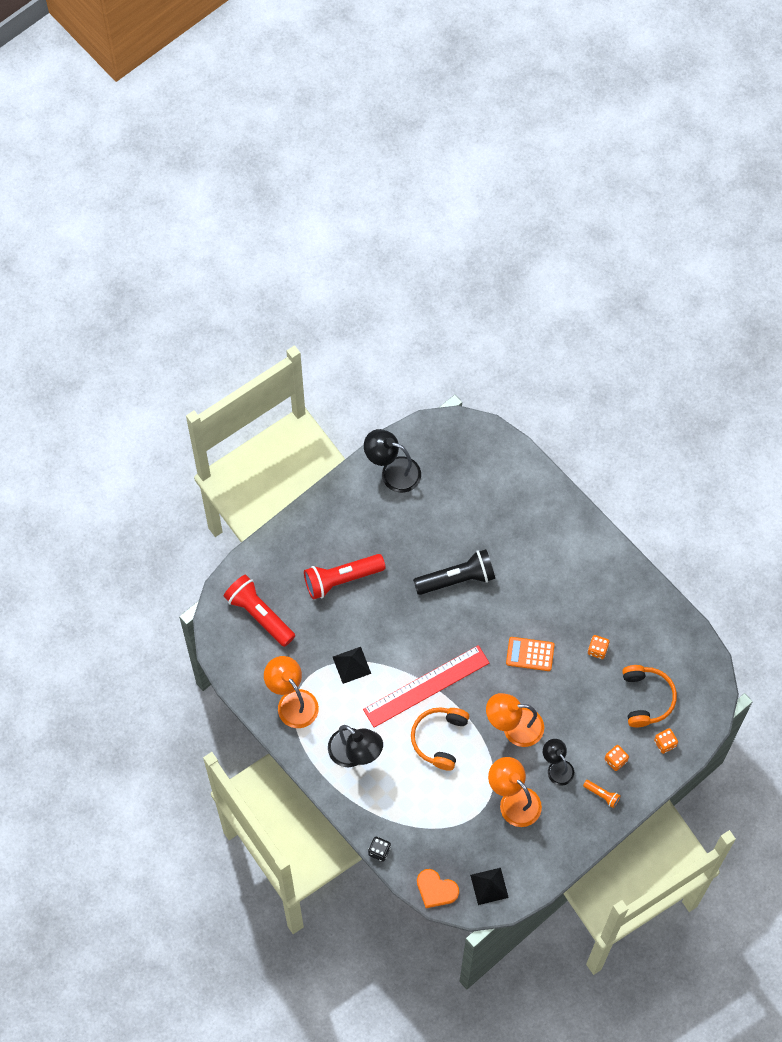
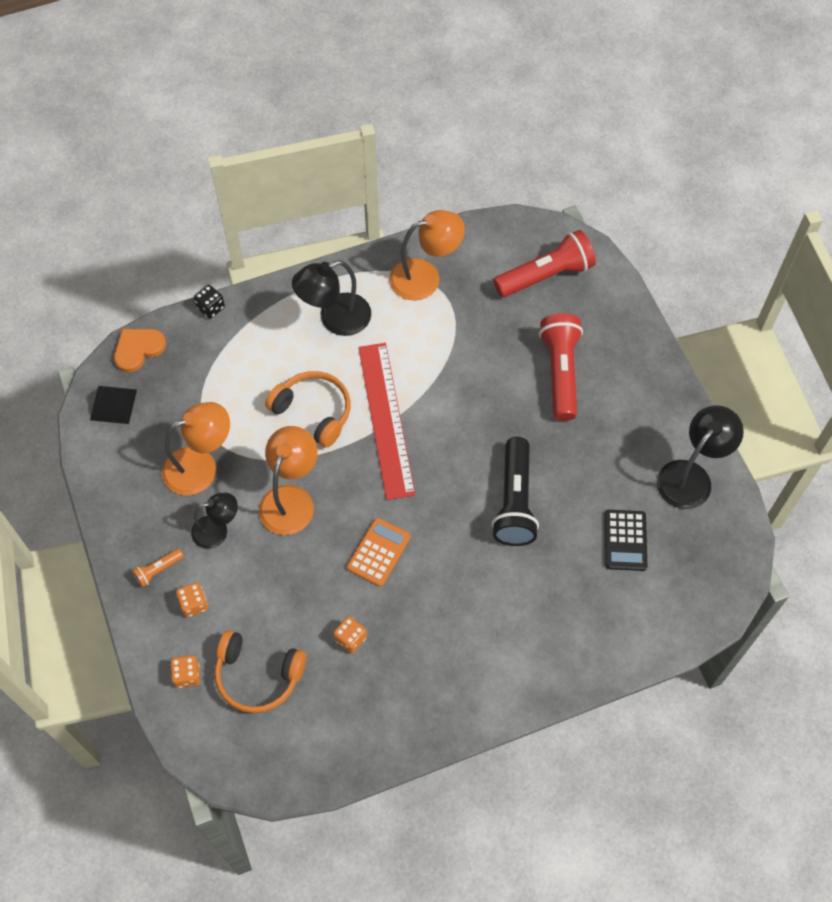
camera: 110 degrees right, 5 degrees down
(351, 665) = (445, 349): black pyramid -> none
(458, 500) = (625, 540): none -> black calculator

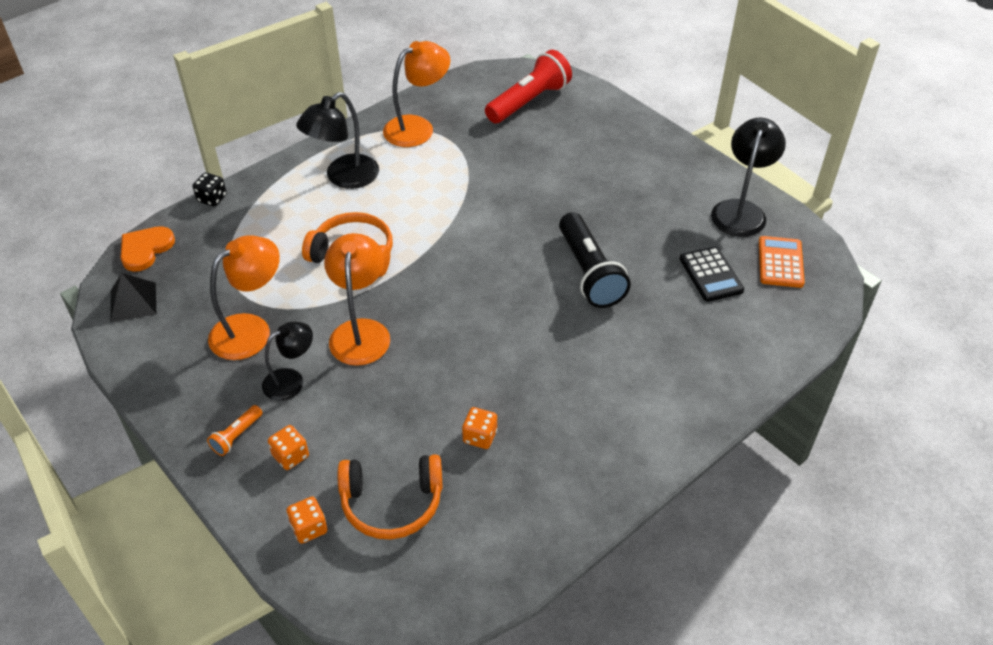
camera: 20 degrees left, 15 degrees down
(378, 552) = (474, 351): orange calculator -> orange calculator (780, 262)
(386, 419) = (430, 241): red ruler -> none
(560, 372) = (579, 165): red flashlight -> none

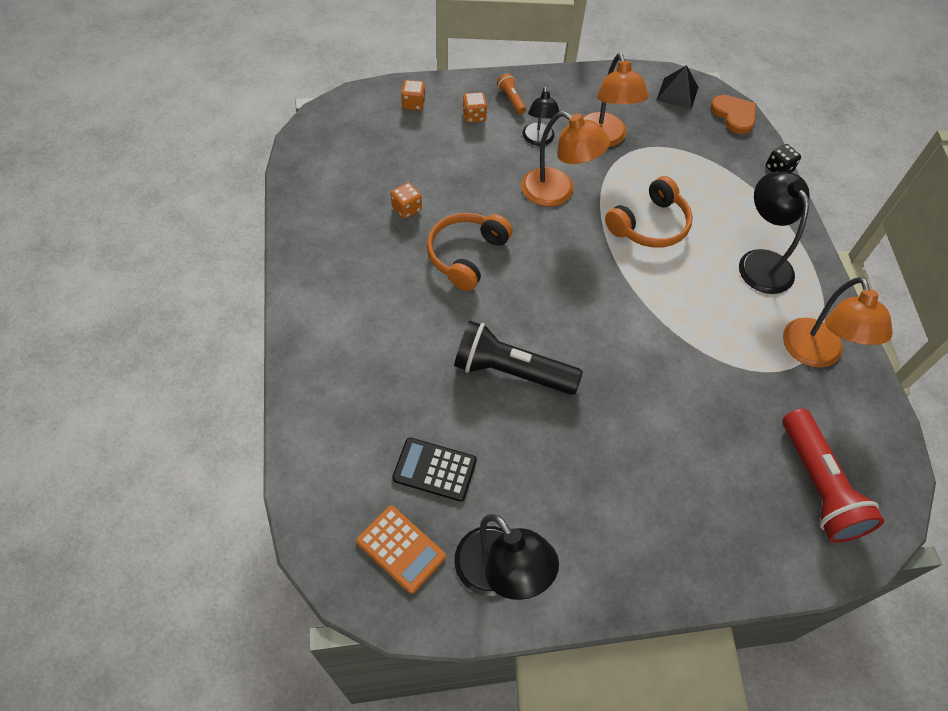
camera: 120 degrees right, 10 degrees up
(392, 503) = (396, 144): orange headphones -> orange headphones (466, 255)

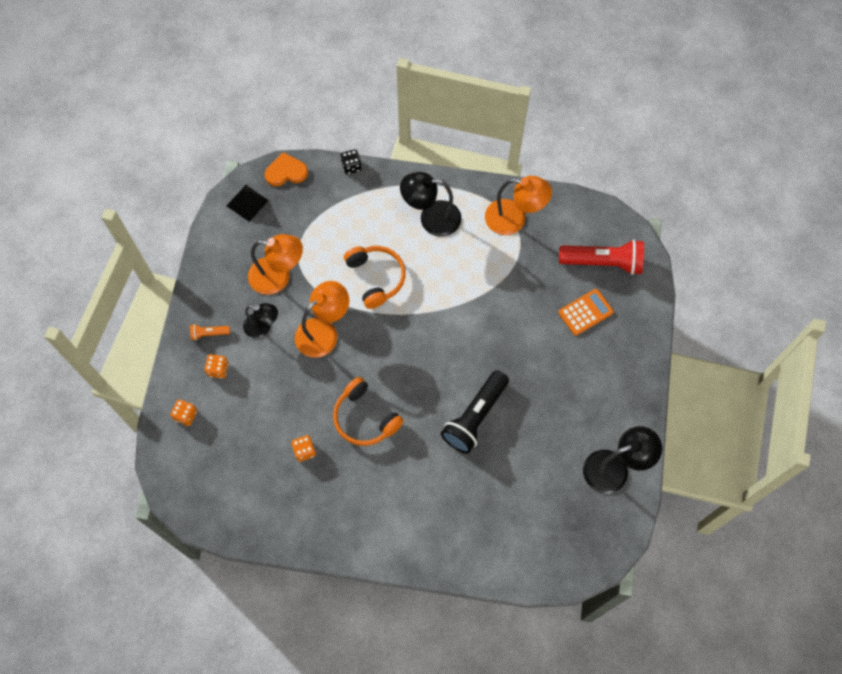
camera: 70 degrees left, 10 degrees up
(401, 549) = (585, 523): orange calculator -> orange calculator (585, 312)
(434, 469) = (536, 488): black calculator -> none

